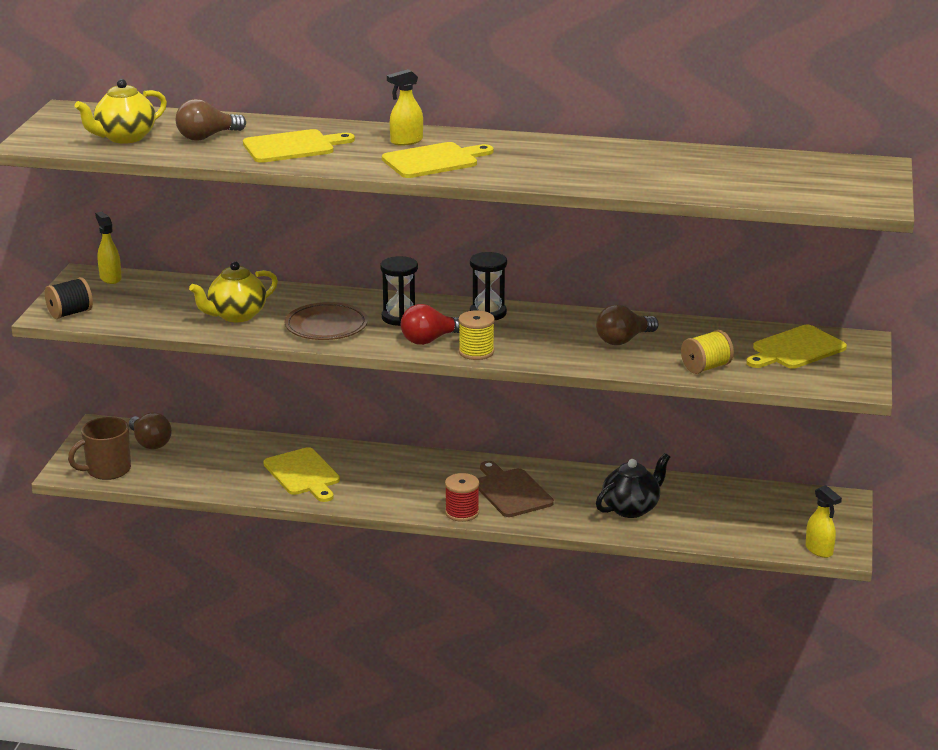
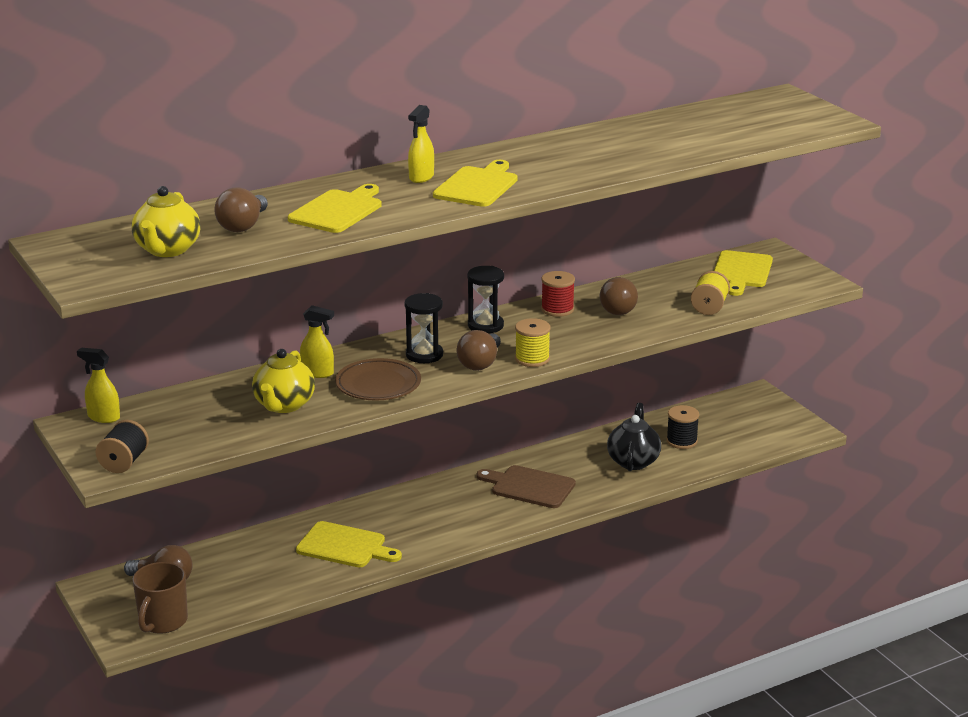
camera: 40 degrees left, 0 degrees up
(430, 340) = (480, 363): red light bulb -> brown light bulb
(462, 512) = (519, 519): red spool -> red spool (557, 309)
(702, 510) = (681, 441): none -> black spool
(819, 550) = (796, 435): yellow spray bottle -> yellow spray bottle (318, 373)

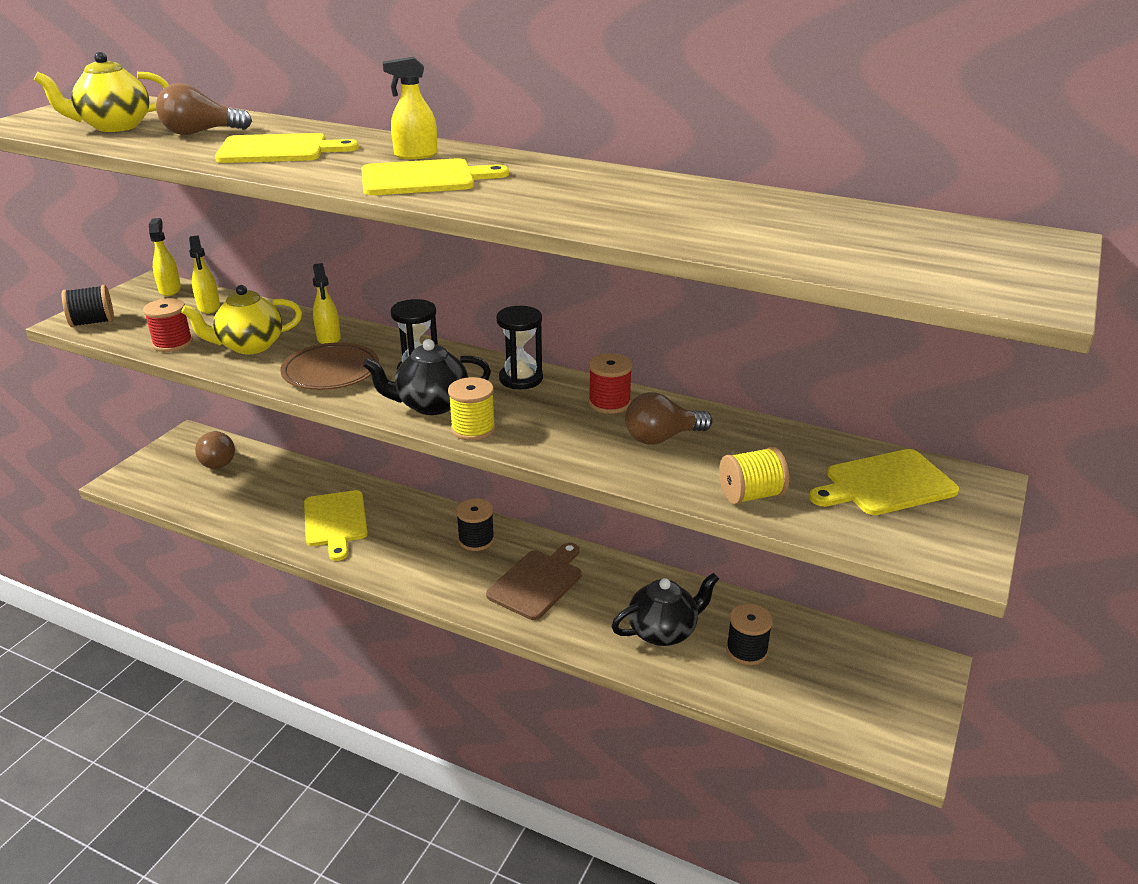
camera: 55 degrees right, 5 degrees up
(162, 622) = (156, 485): brown mug -> none
(175, 407) = (209, 307): none -> yellow spray bottle
(228, 435) = (172, 343): none -> red spool
(449, 494) = (476, 540): none -> black spool
(480, 363) = (431, 405): brown light bulb -> black teapot
(529, 487) = (537, 582): brown cutting board -> brown cutting board turned 45 degrees clockwise

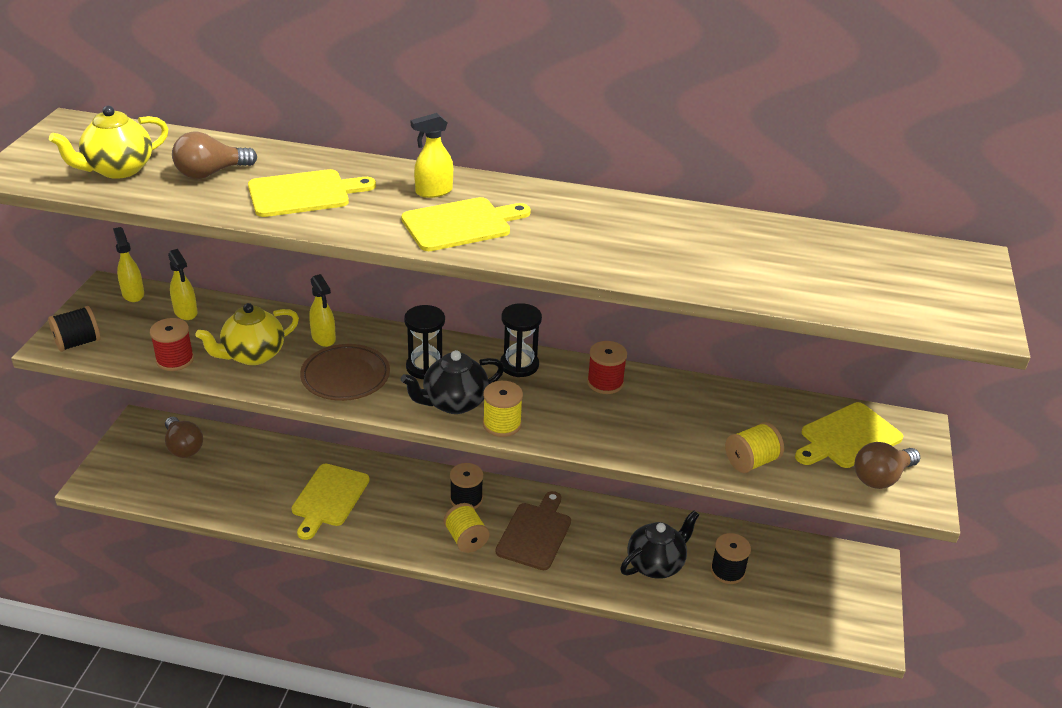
camera: 15 degrees left, 5 degrees up
(335, 521) = (329, 498): yellow cutting board -> yellow cutting board turned 45 degrees clockwise
(460, 578) = (466, 539): none -> yellow spool
(662, 438) = (661, 414): brown light bulb -> brown light bulb (881, 477)

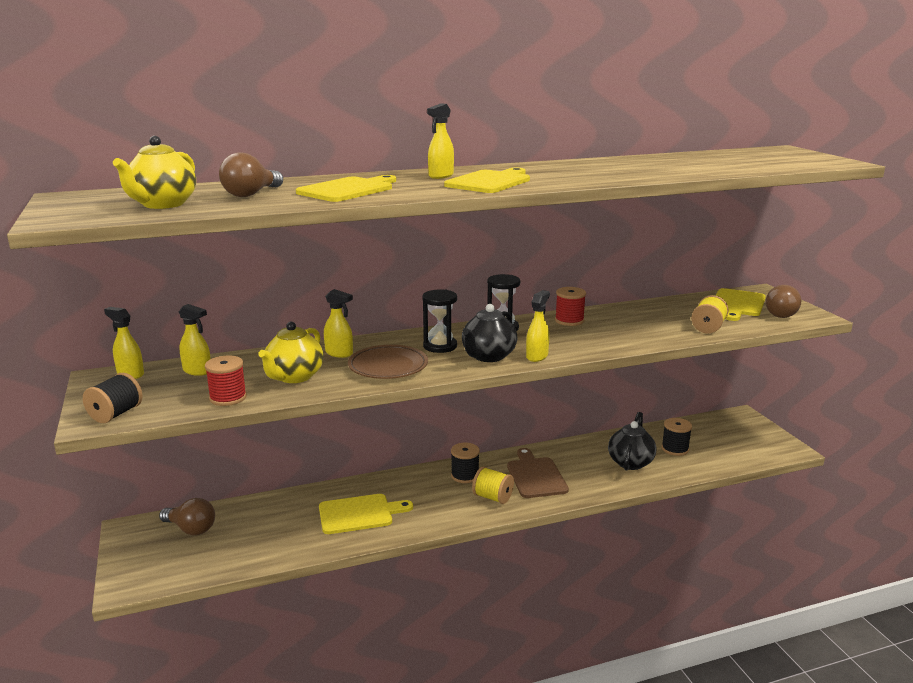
camera: 30 degrees left, 15 degrees down
(329, 498) = (359, 514): yellow cutting board -> yellow cutting board turned 90 degrees counterclockwise
(502, 424) = (537, 356): yellow spool -> yellow spray bottle

